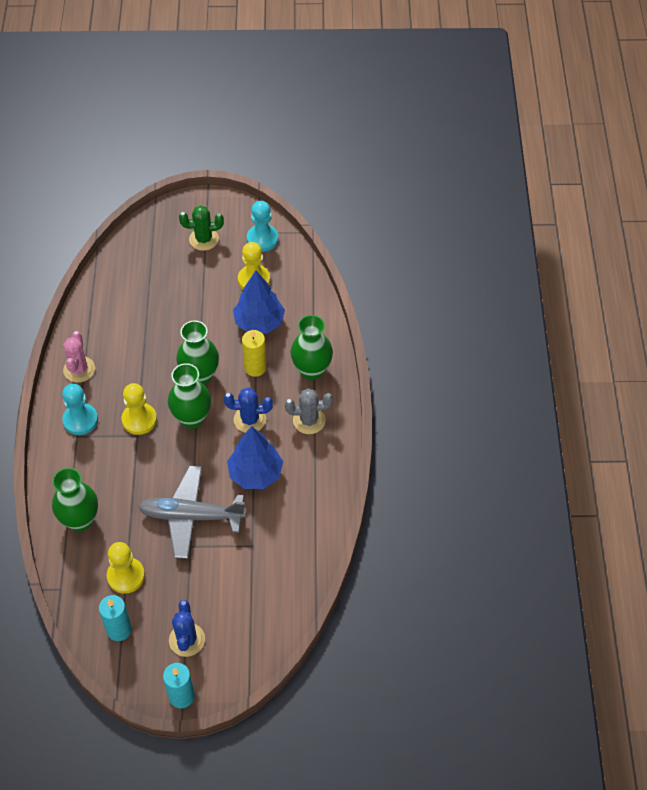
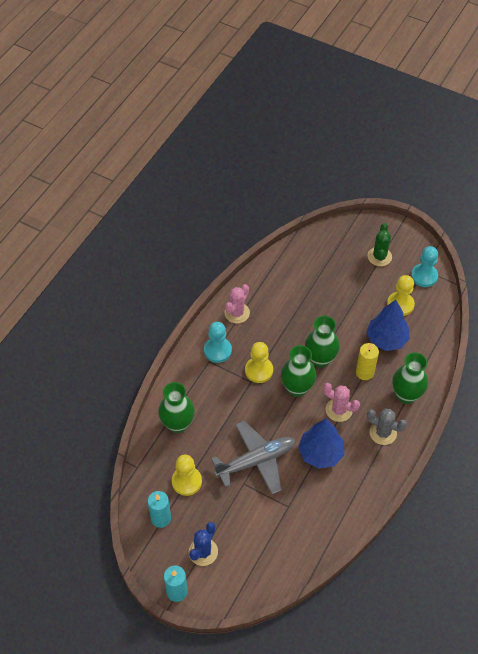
camera: 30 degrees right, 0 degrees up
(191, 516) = (256, 461): grey plane -> grey plane turned 120 degrees clockwise
(203, 239) = (379, 256): green cactus -> green cactus turned 75 degrees clockwise
(250, 419) = (339, 410): blue cactus -> pink cactus

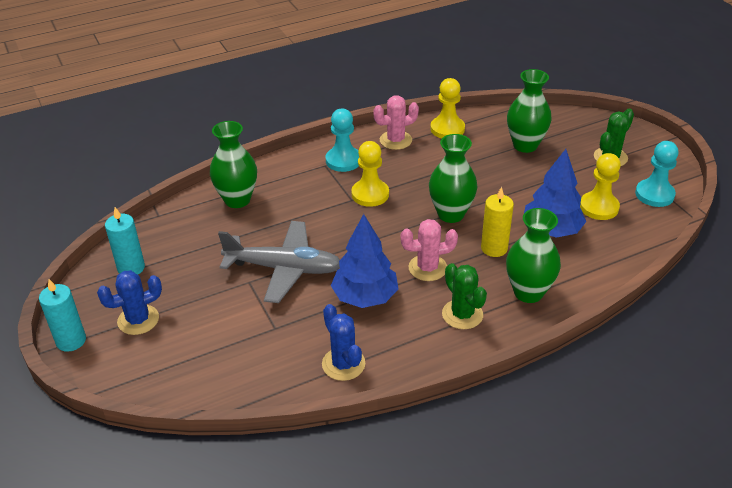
camera: 35 degrees right, 15 degrees down
(186, 481) = (192, 250): yellow pawn -> yellow pawn (447, 129)
(297, 388) = (398, 227): green vase -> green vase (525, 145)
(339, 410) = (427, 268): pink cactus -> pink cactus turned 75 degrees counterclockwise
(346, 507) = (343, 364): none -> blue cactus
(383, 433) = (462, 314): grey cactus -> green cactus

